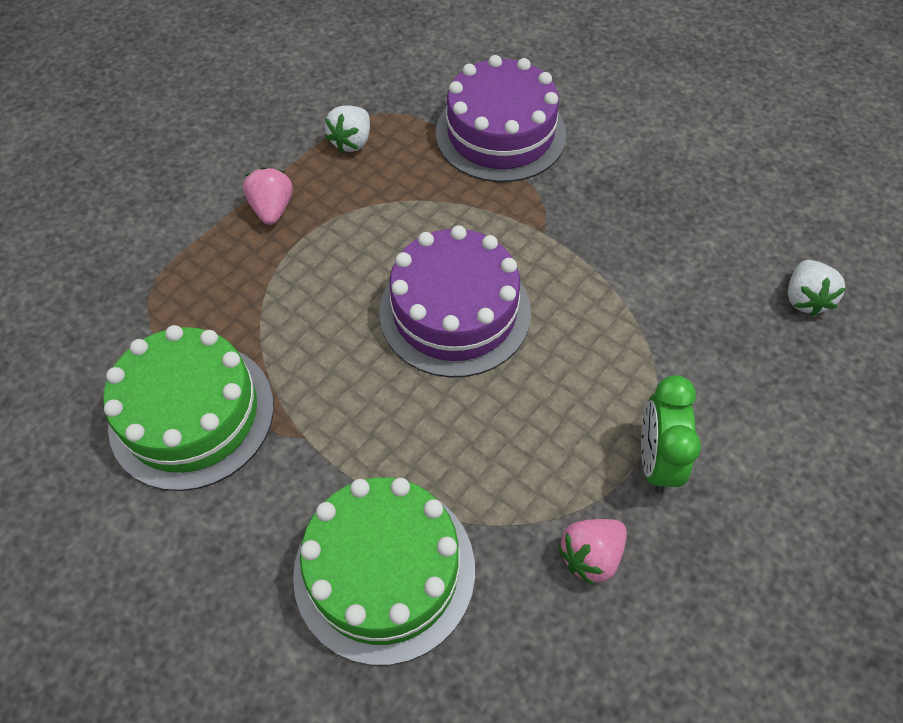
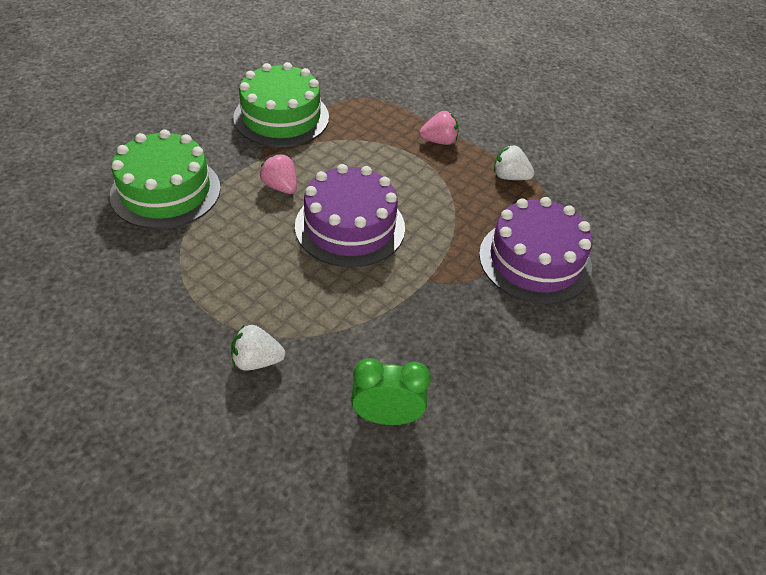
camera: 85 degrees right, 10 degrees down
(591, 556) = (149, 284): pink strawberry -> pink strawberry (281, 187)
(656, 461) = (211, 327): green clock -> green clock (387, 417)
(805, 299) = (356, 462): white strawberry -> white strawberry (257, 361)

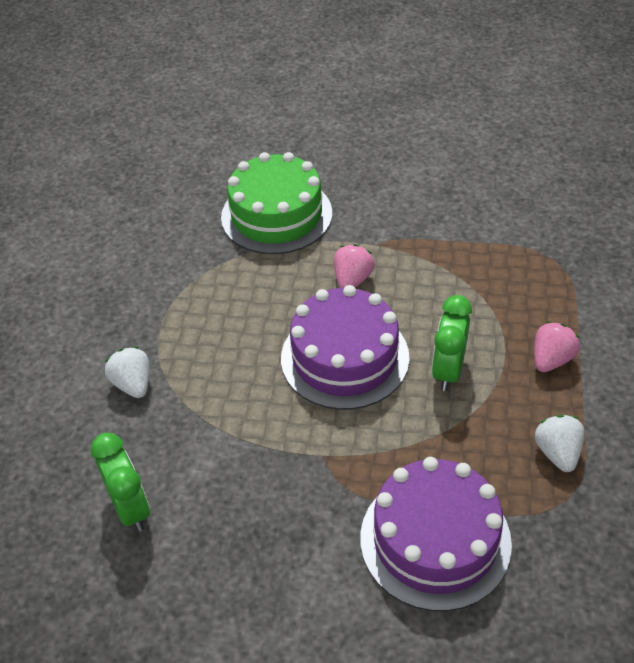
camera: 65 degrees right, 0 degrees up
(281, 117) = (452, 223): green cake -> none
(408, 186) = (448, 371): none -> green clock
(439, 141) = (551, 359): pink strawberry -> pink strawberry turned 105 degrees counterclockwise

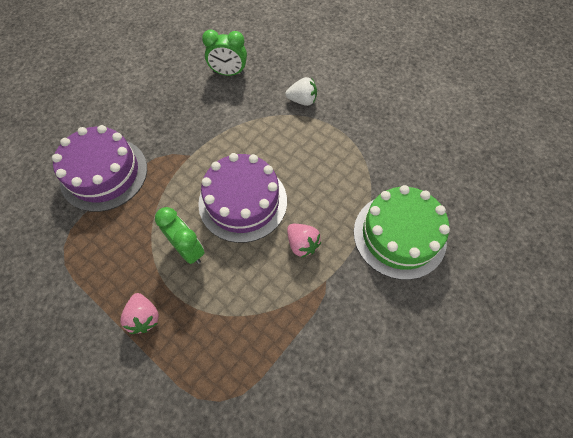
camera: 120 degrees right, 15 degrees up
(557, 453) = (89, 265): white strawberry -> none

